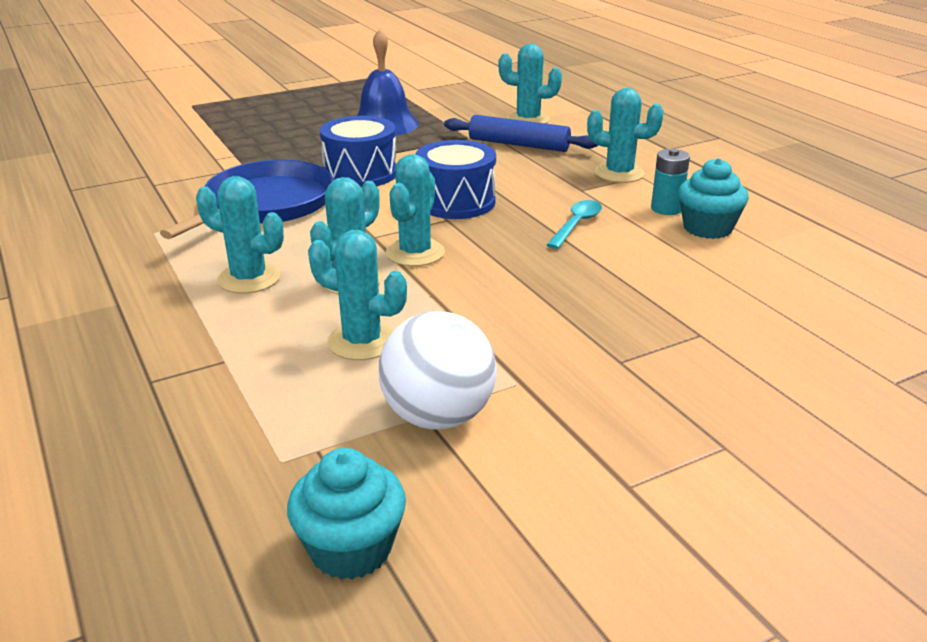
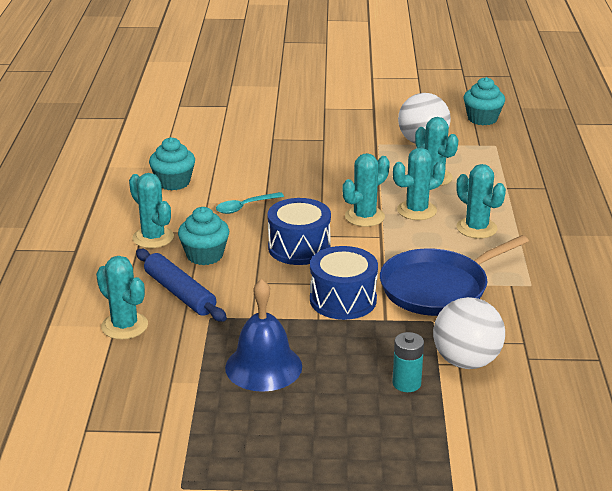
camera: 150 degrees left, 0 degrees up
(208, 161) = (466, 361): none -> white ball
(543, 173) = (205, 255): none -> turquoise cupcake
(666, 209) = (173, 201): turquoise battery -> turquoise battery (406, 383)

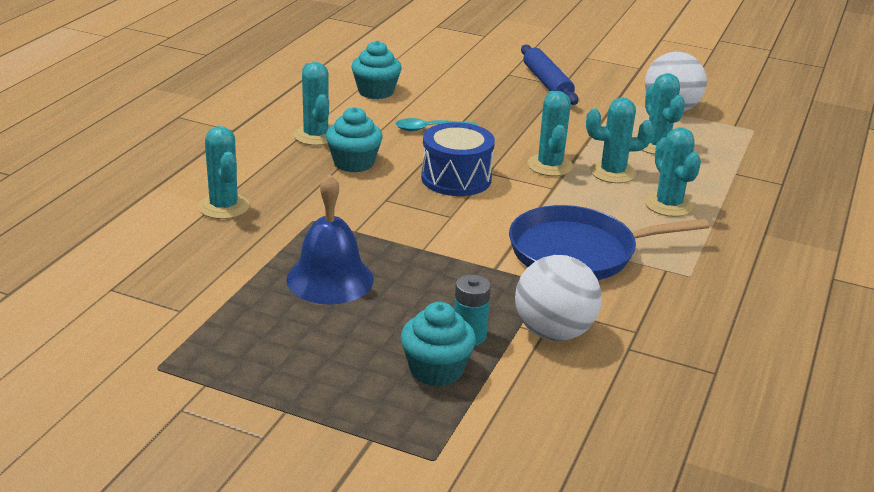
camera: 20 degrees right, 0 degrees up
(180, 293) = (301, 191): blue rolling pin -> blue rolling pin (547, 83)
(343, 300) = (464, 238): blue drum -> none
(364, 217) = (550, 166): turquoise cactus -> turquoise cactus turned 75 degrees counterclockwise
(482, 119) = (758, 101): turquoise cupcake -> turquoise cupcake (436, 370)

